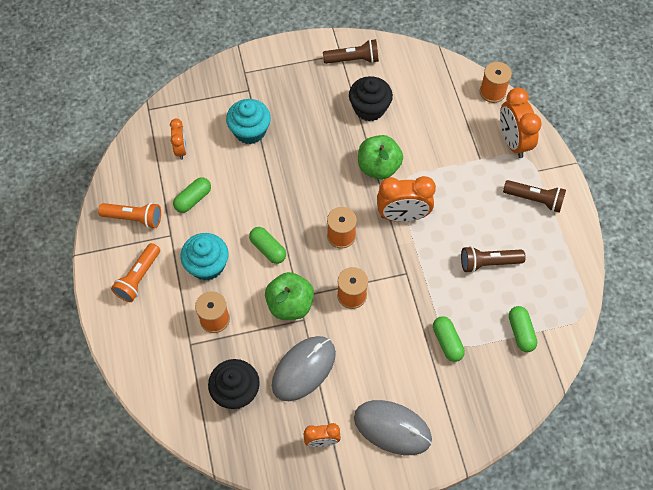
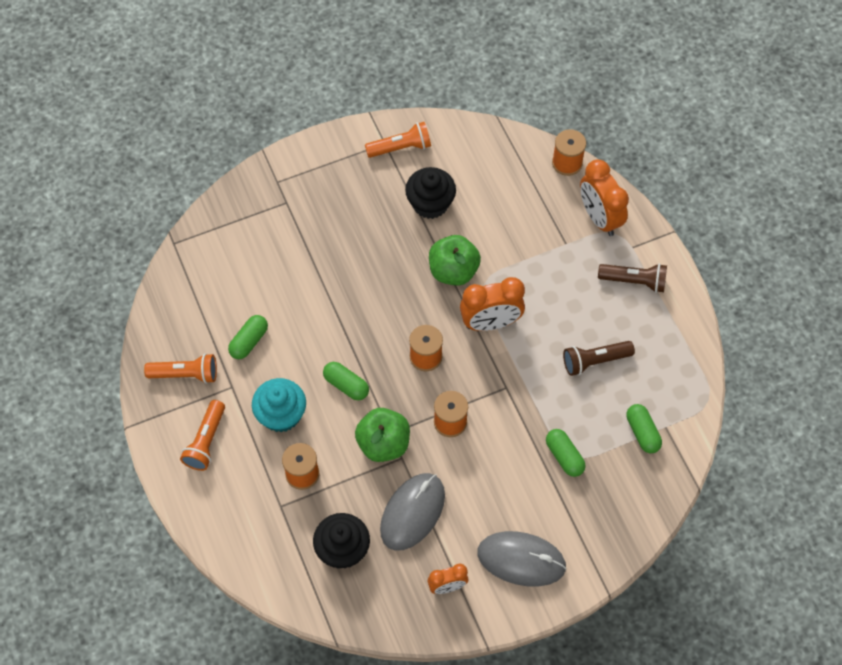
camera: 10 degrees left, 0 degrees up
(181, 149) = (222, 285): orange clock -> none
(250, 131) = (298, 251): turquoise cupcake -> none
(353, 59) = (401, 147): brown flashlight -> orange flashlight

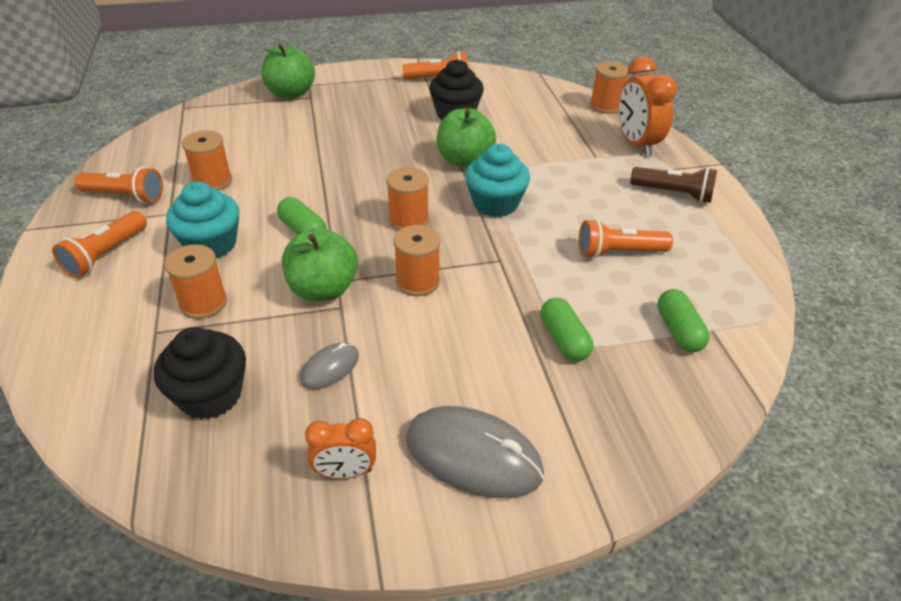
camera: 10 degrees right, 20 degrees down
(249, 341) = (212, 181): green capsule -> orange spool
(266, 200) = (291, 93): none -> green apple
(412, 512) = (330, 368): grey mouse -> grey mouse, size x0.52
(490, 323) = (495, 203): orange clock -> turquoise cupcake
(594, 361) = (618, 252): brown flashlight -> orange flashlight

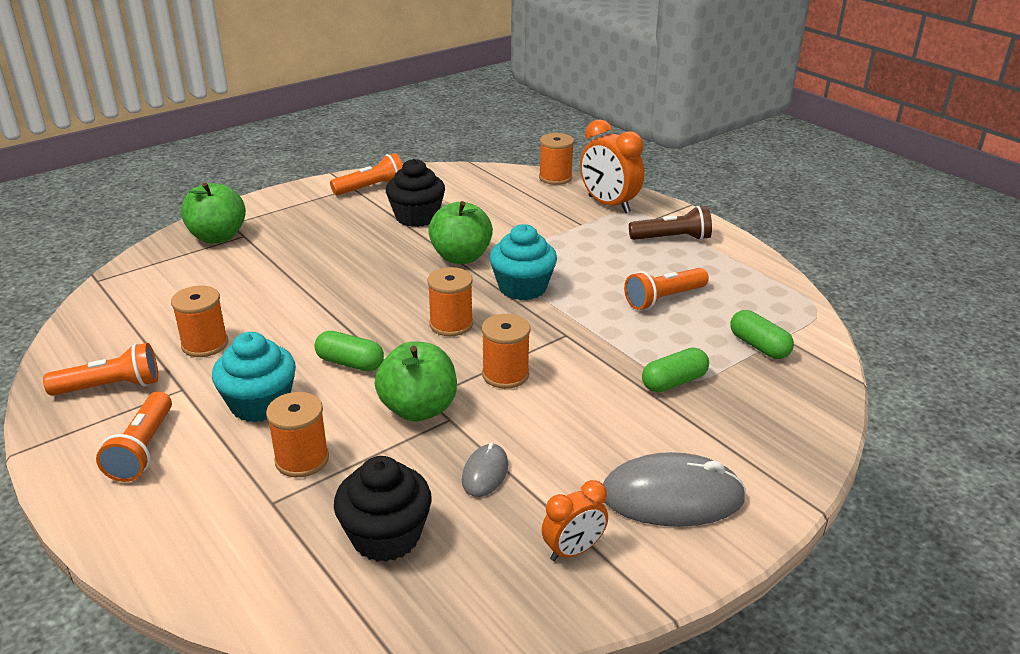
camera: 25 degrees left, 10 degrees down
(564, 339) = (674, 382): green capsule -> green capsule turned 75 degrees counterclockwise

